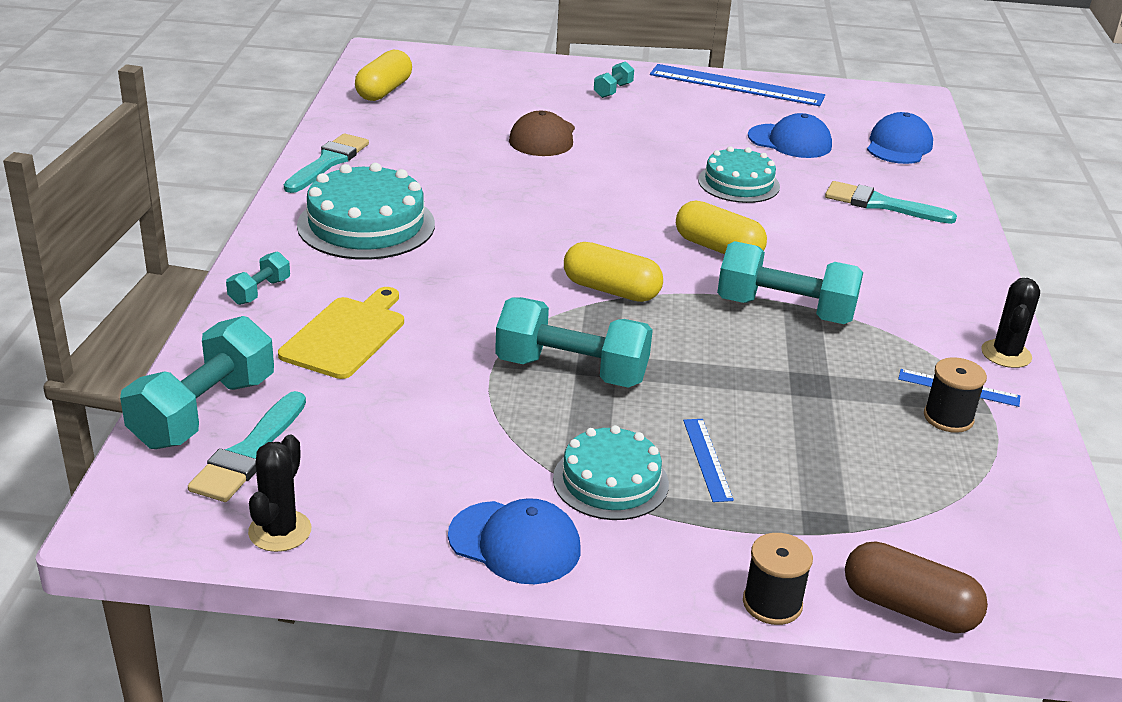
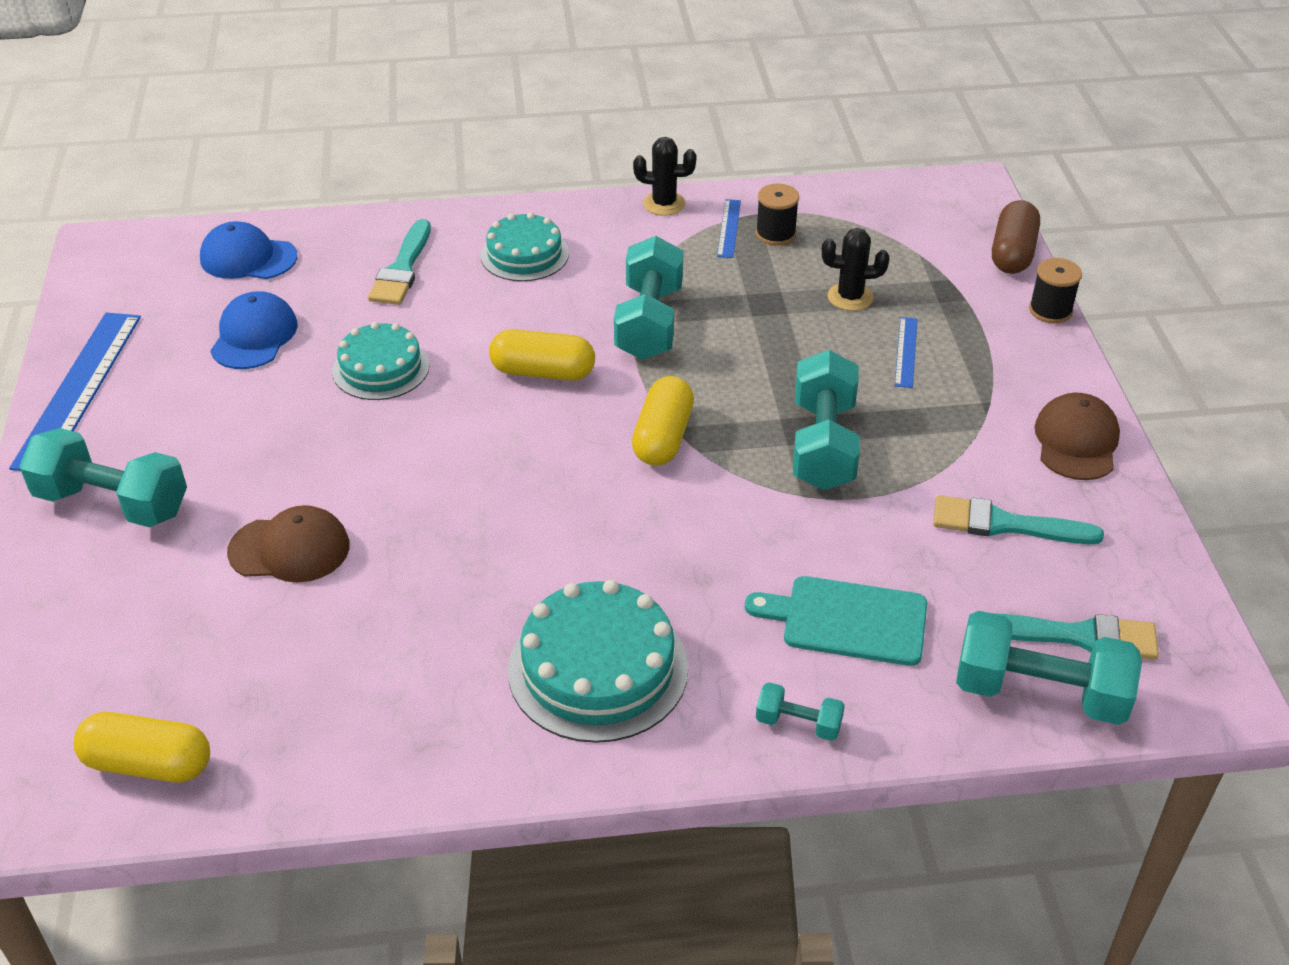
camera: 100 degrees left, 10 degrees up
(280, 531) = (1159, 582): black cactus -> black cactus (850, 297)
(328, 162) = (430, 760): turquoise brush -> turquoise brush (1005, 524)
(346, 335) = (848, 620): yellow cutting board -> turquoise cutting board
(515, 543) = (1076, 441): blue cap -> brown cap
(610, 481) = (968, 400): turquoise cake -> turquoise cake (524, 254)
(613, 90) = (112, 503): turquoise dumbbell -> turquoise dumbbell, size x2.06
(707, 459) = (906, 352): blue ruler -> blue ruler turned 60 degrees counterclockwise
(718, 248) = (543, 372): yellow capsule -> yellow capsule turned 75 degrees clockwise

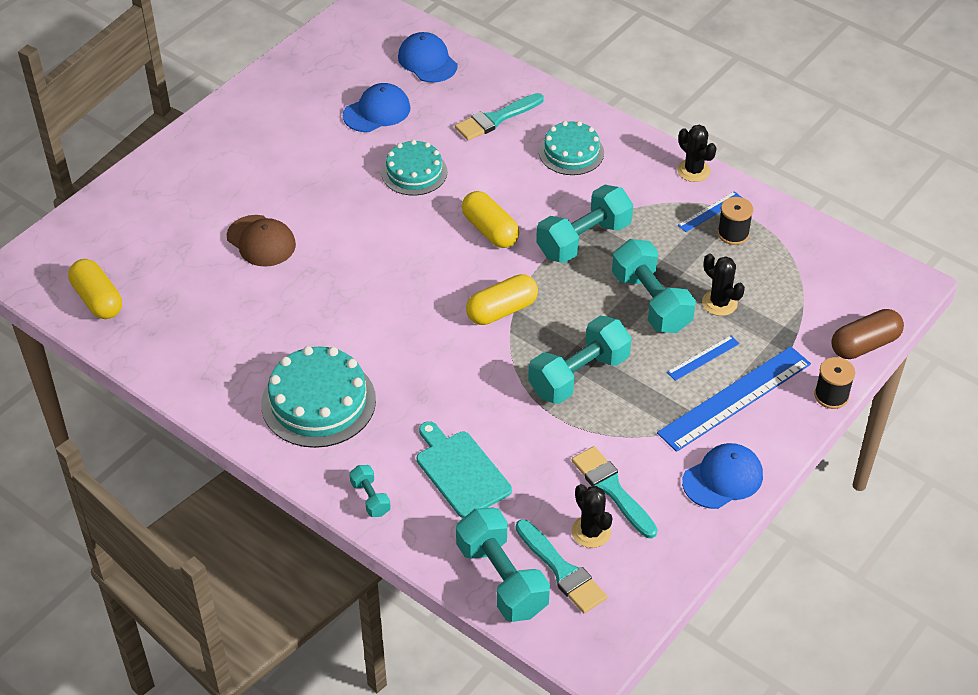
camera: 45 degrees right, 5 degrees up
(78, 389) = (266, 89): blue ruler -> blue ruler (734, 398)
(112, 503) = (216, 162): turquoise dumbbell -> turquoise dumbbell (651, 302)
(1046, 578) = (591, 532): none -> black cactus
(1076, 441) = (723, 478): brown cap -> blue cap

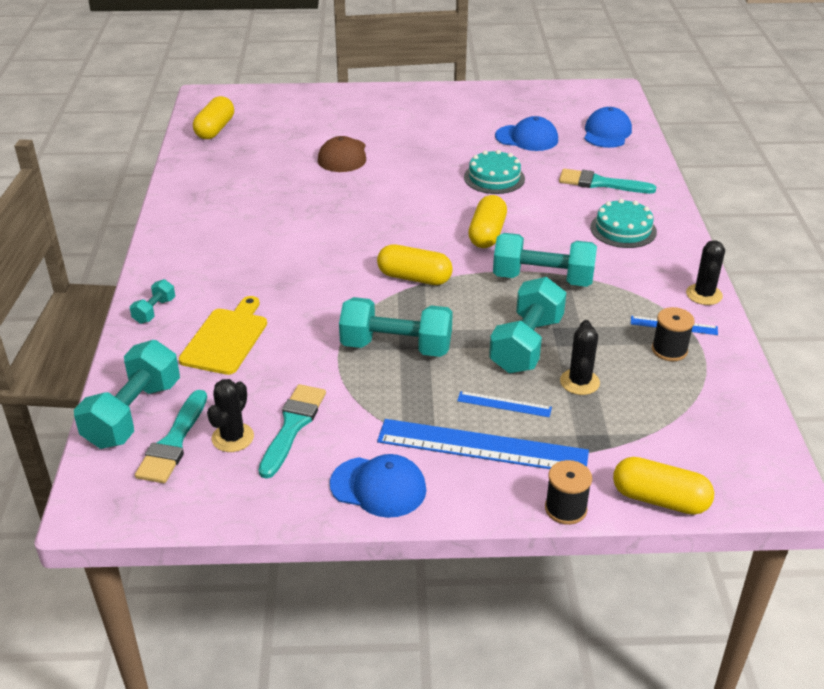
camera: 50 degrees right, 10 degrees down
(318, 402) = (223, 245): turquoise cake -> none
(461, 471) = (226, 339): turquoise cutting board -> yellow cutting board
(864, 345) = (660, 499): brown capsule -> yellow capsule

